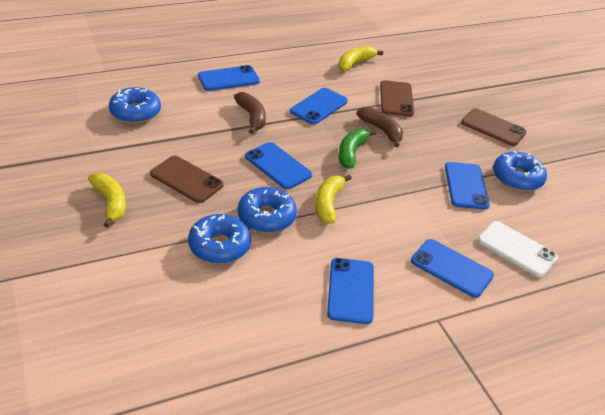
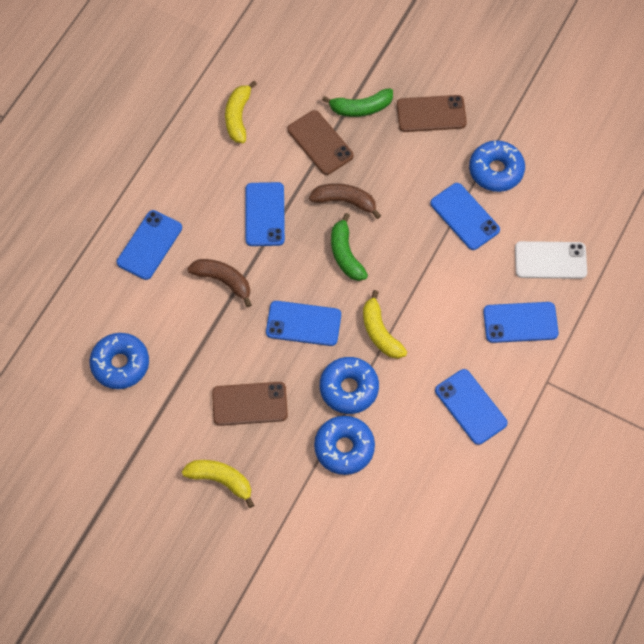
camera: 35 degrees left, 25 degrees up
(443, 100) = (361, 108): none -> green banana

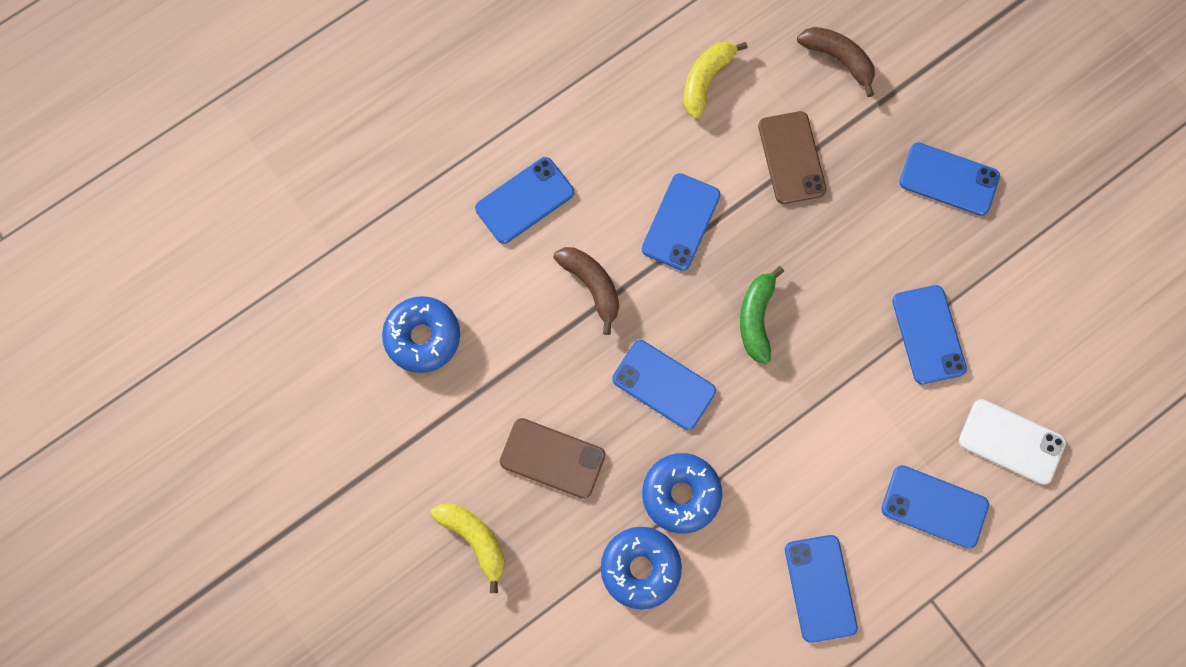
camera: 25 degrees right, 10 degrees up
(344, 201) = (786, 248): brown banana -> brown banana (838, 59)
(361, 108) = (863, 133): green banana -> none
(380, 332) = (752, 439): yellow banana -> none
(431, 114) = (948, 179): brown phone -> blue phone
(496, 170) = (997, 291): blue donut -> none

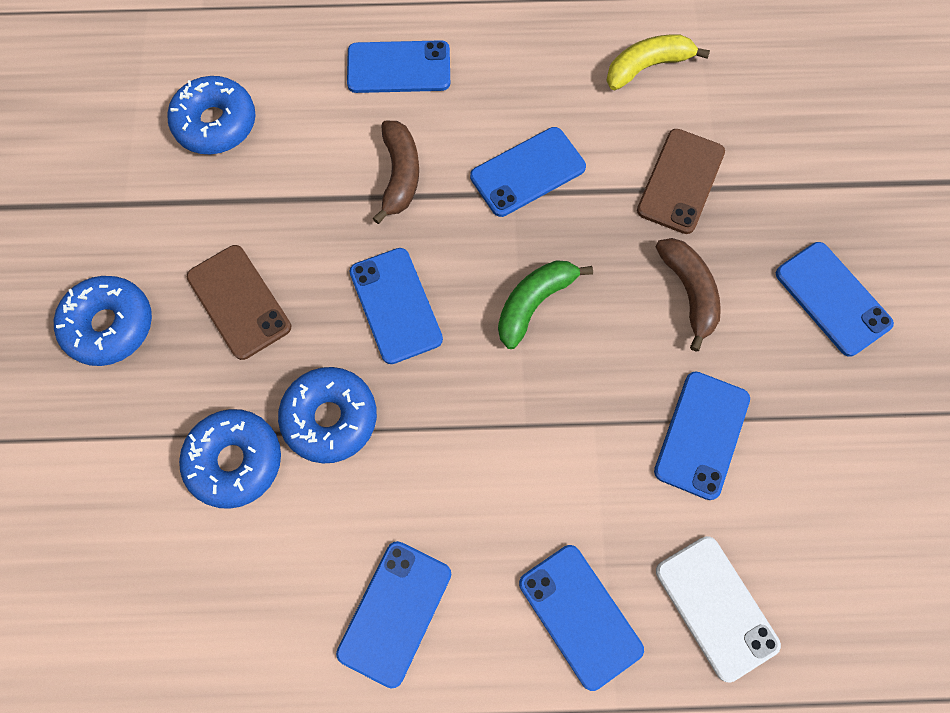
camera: 35 degrees right, 5 degrees down
(474, 539) = (110, 325): yellow banana -> blue donut
(838, 59) = (793, 123): brown banana -> brown banana (688, 292)

